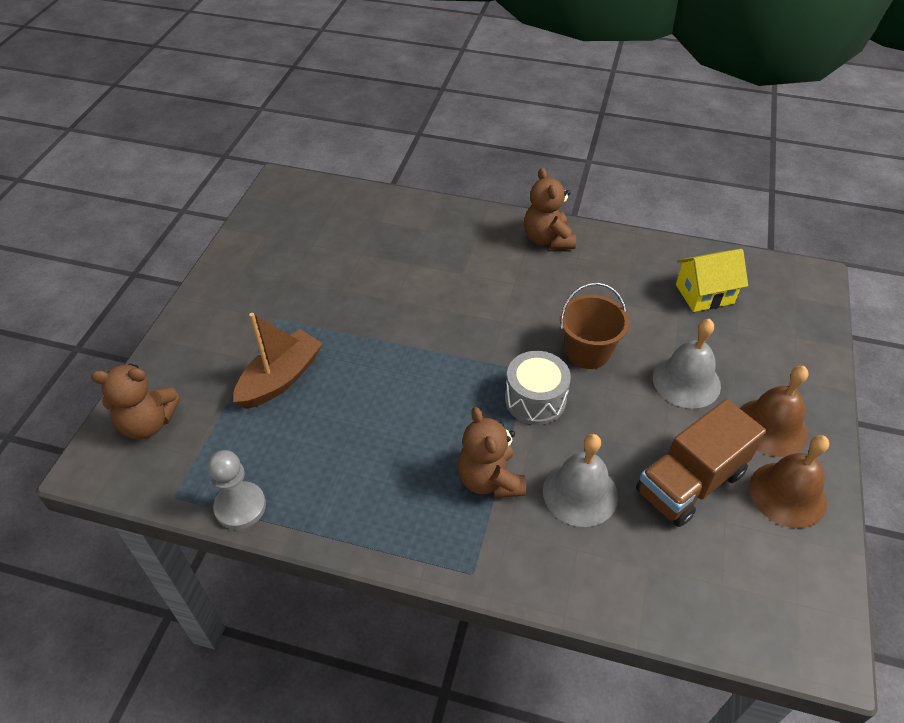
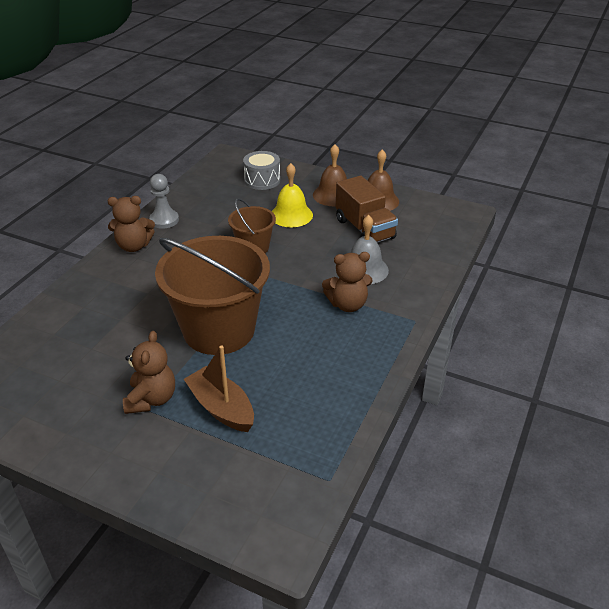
camera: 80 degrees left, 10 degrees down
(148, 423) = (243, 504): brown teddy bear -> brown teddy bear (151, 399)
(240, 506) = (346, 436): grey pawn -> grey pawn (164, 220)
(409, 350) = (219, 330): none -> brown bucket
(535, 399) = (287, 276): grey drum -> grey drum (262, 180)
(686, 381) = (291, 215): grey bell -> yellow bell
(704, 294) = (222, 193): yellow house -> none

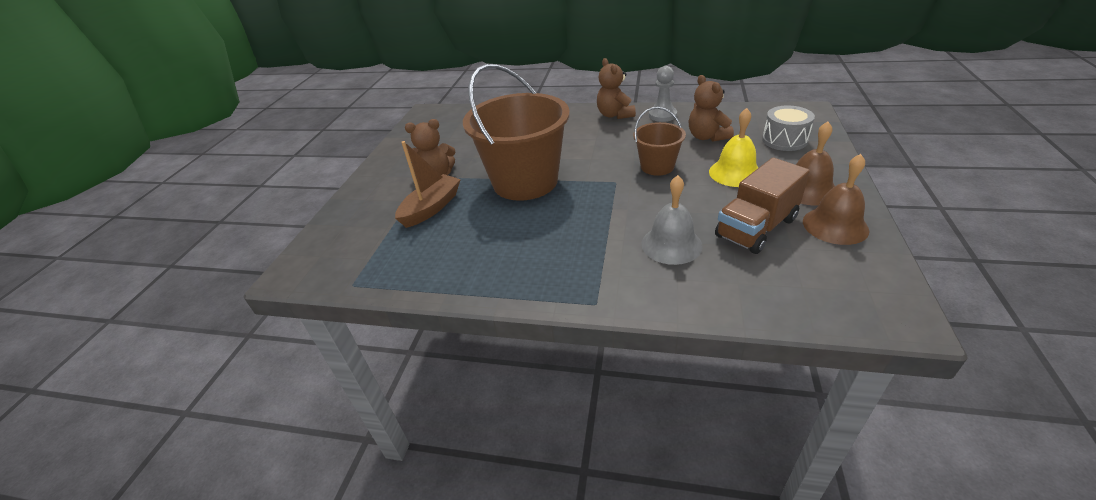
camera: 80 degrees right, 0 degrees up
(347, 304) = (598, 245): brown teddy bear -> brown teddy bear (707, 137)

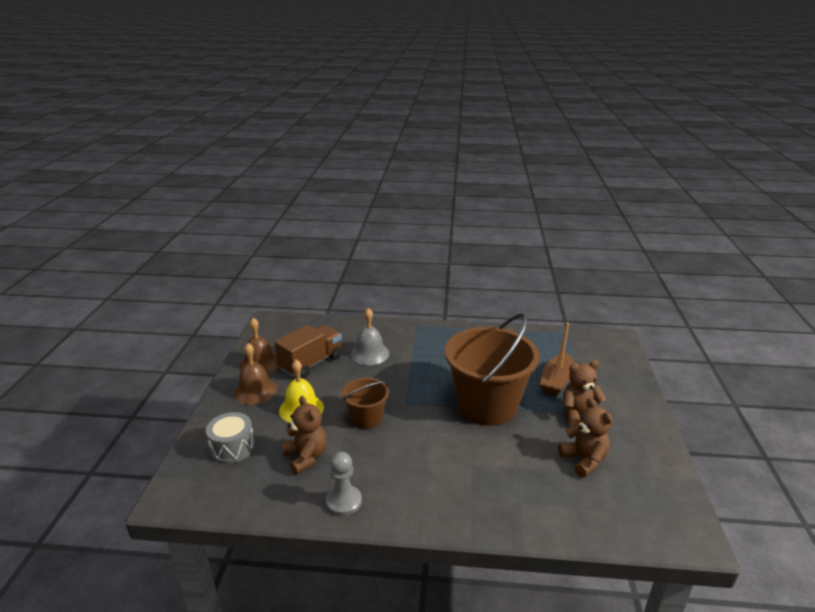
camera: 170 degrees right, 10 degrees down
(615, 115) = (405, 507): brown teddy bear -> brown teddy bear (584, 460)

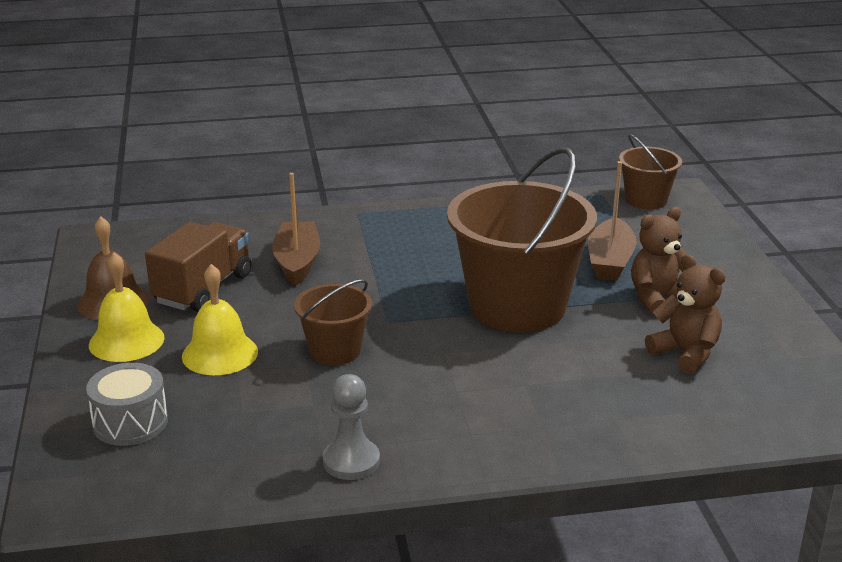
camera: 15 degrees left, 0 degrees up
(255, 391) = (126, 341): brown bell -> yellow bell
(306, 457) = (261, 416): brown teddy bear -> none
(370, 353) = (297, 262): grey bell -> brown boat
(594, 341) = (646, 200): none -> brown bucket

